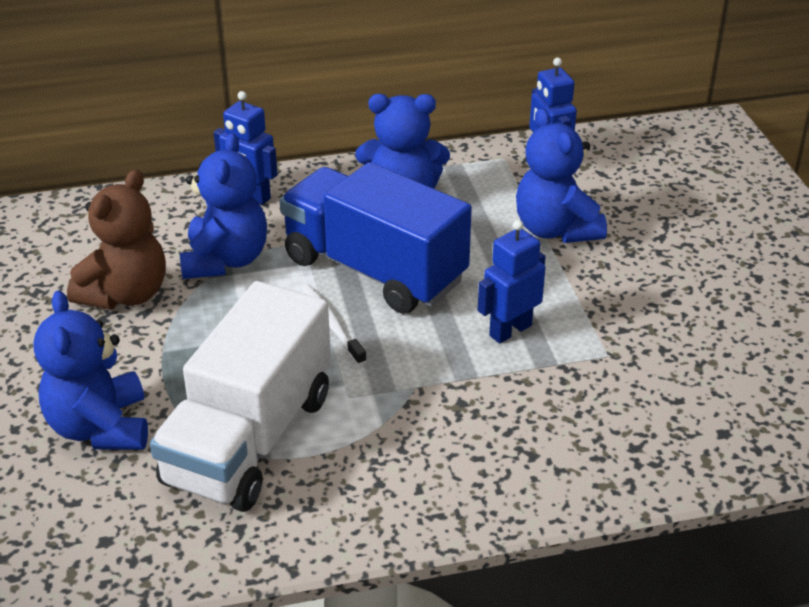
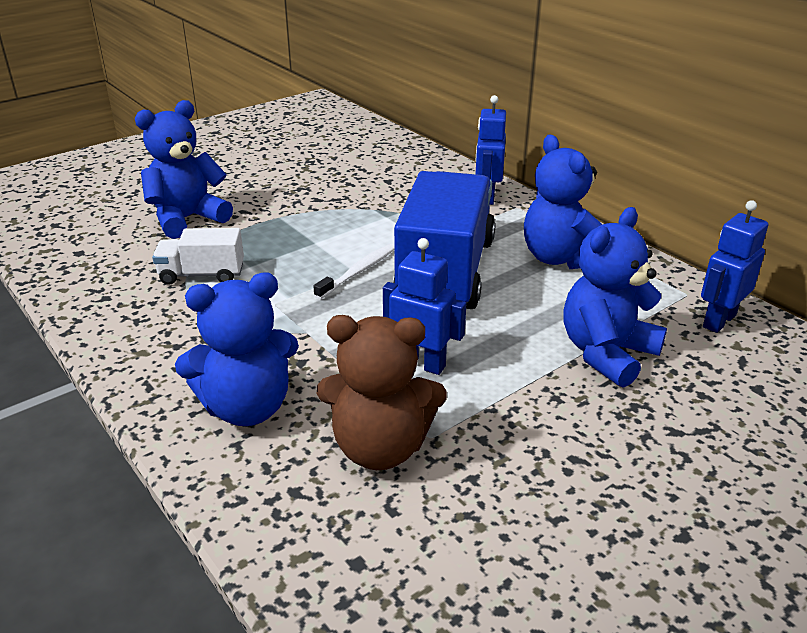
camera: 65 degrees right, 5 degrees down
(125, 294) = (330, 187): brown teddy bear -> brown teddy bear (380, 448)
(225, 260) = (399, 209): blue teddy bear -> blue teddy bear (247, 407)
(249, 439) = (202, 275): white truck -> white truck, size x0.47

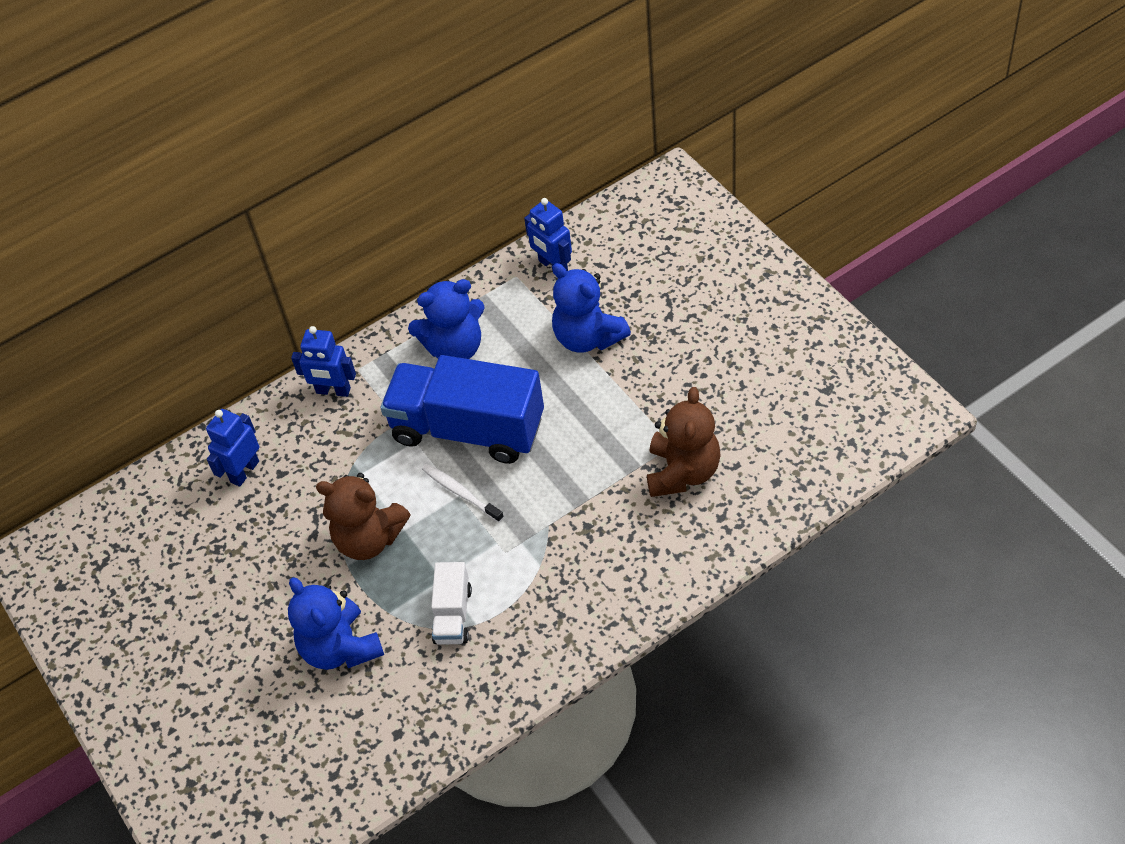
camera: 80 degrees left, 20 degrees up
(247, 407) = (640, 554): blue teddy bear -> none
(307, 225) = (369, 538): none -> brown teddy bear
(421, 364) = (594, 448): blue robot -> blue robot (244, 471)

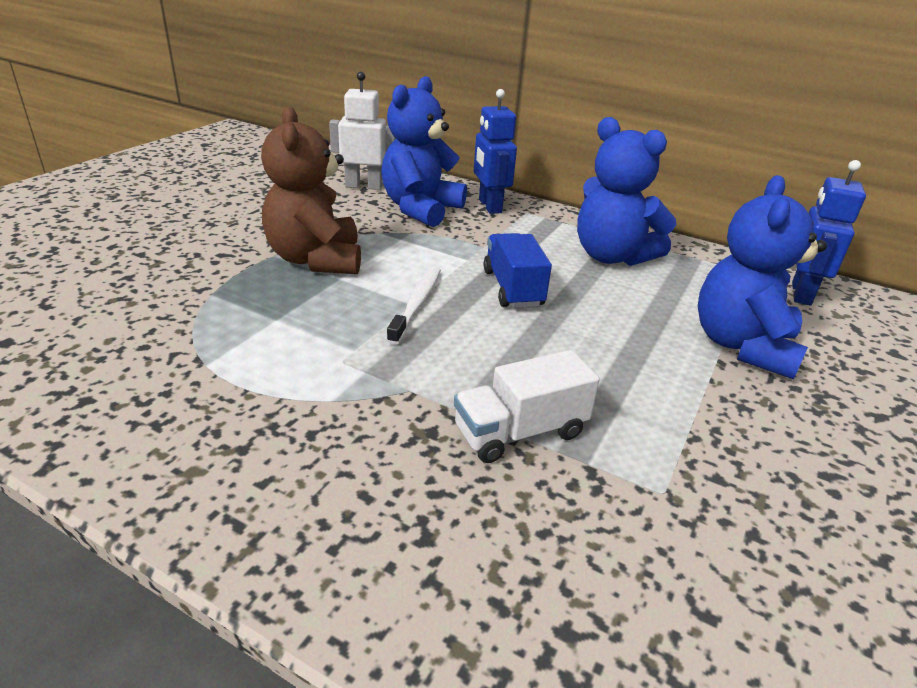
camera: 55 degrees right, 20 degrees down
(244, 471) = (364, 186): blue robot -> white robot
(340, 648) = (151, 273): blue teddy bear -> blue teddy bear (420, 209)
(453, 615) = (217, 341): white truck -> white truck (520, 432)
(468, 429) = (513, 288): blue truck -> blue truck, size x0.47
(682, 472) = (621, 526): brown teddy bear -> none

